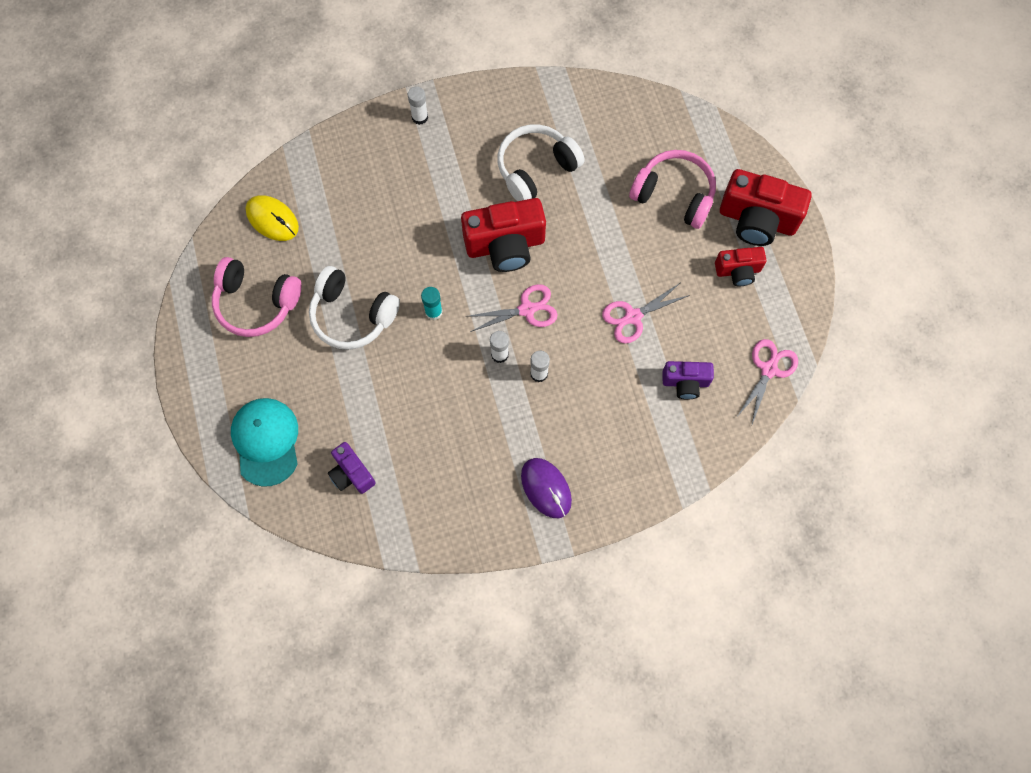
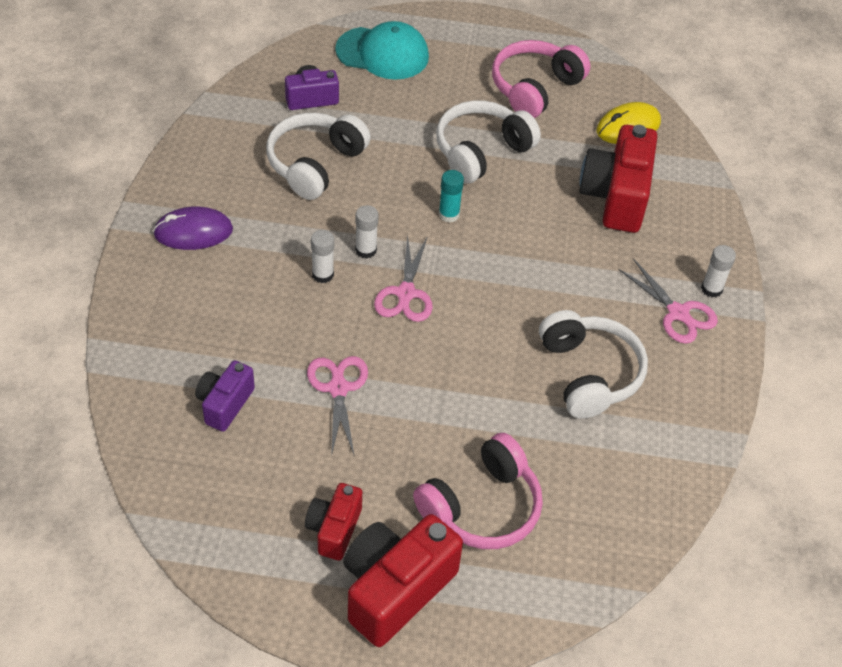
camera: 110 degrees right, 20 degrees down
(428, 433) = (315, 164): none -> white headphones
(505, 245) = (498, 305): red camera -> red camera (616, 196)
(769, 369) = (184, 499): pink scissors -> pink scissors (678, 313)

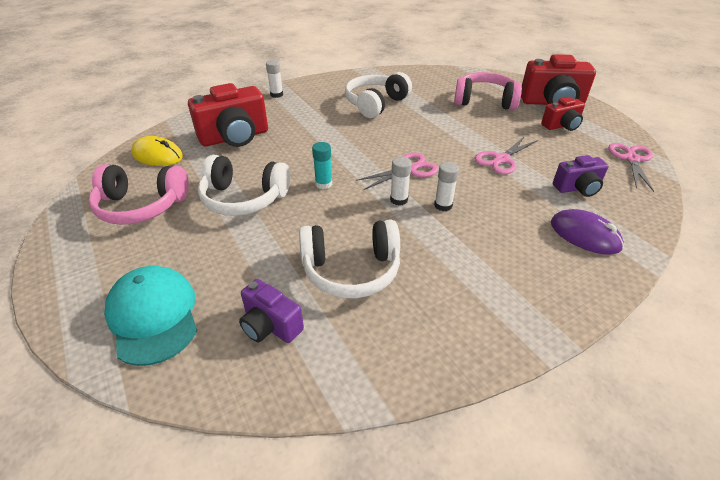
camera: 125 degrees left, 10 degrees down
(193, 232) = (506, 290): purple mouse -> purple mouse (584, 235)
(678, 313) = (305, 97): pink scissors -> pink scissors (631, 159)

